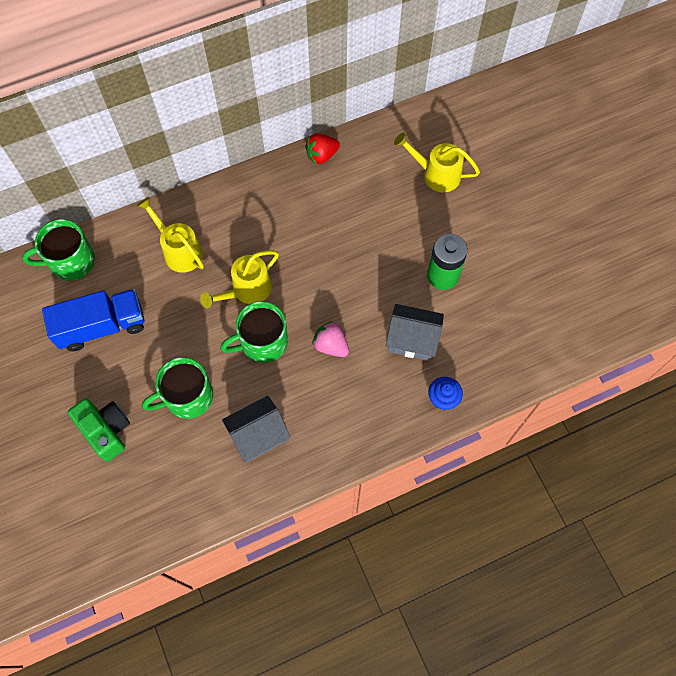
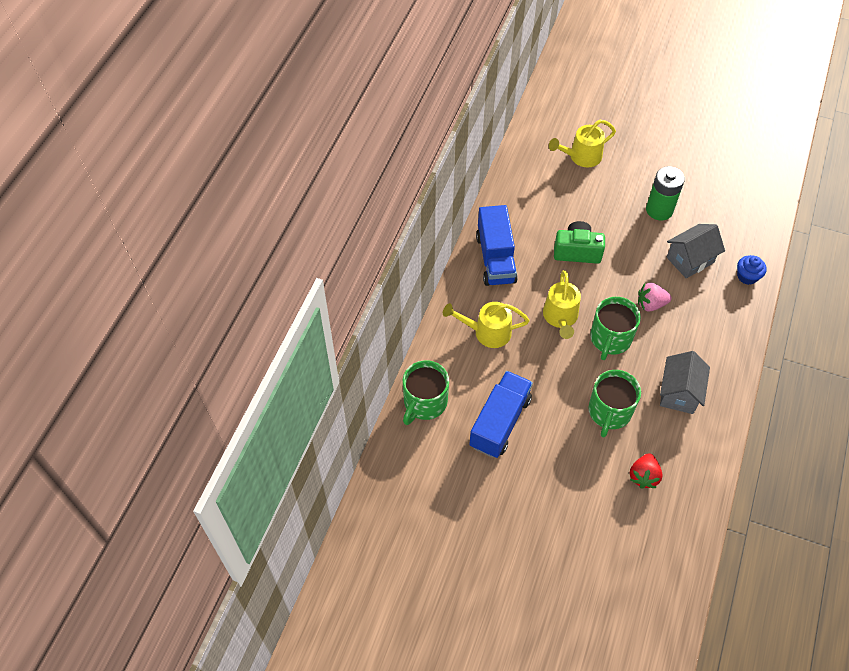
camera: 45 degrees left, 10 degrees down
(106, 431) = (588, 480): green camera -> green camera (577, 251)
(258, 199) = (495, 258): none -> blue truck
(321, 155) = (500, 201): red strawberry -> red strawberry (643, 476)

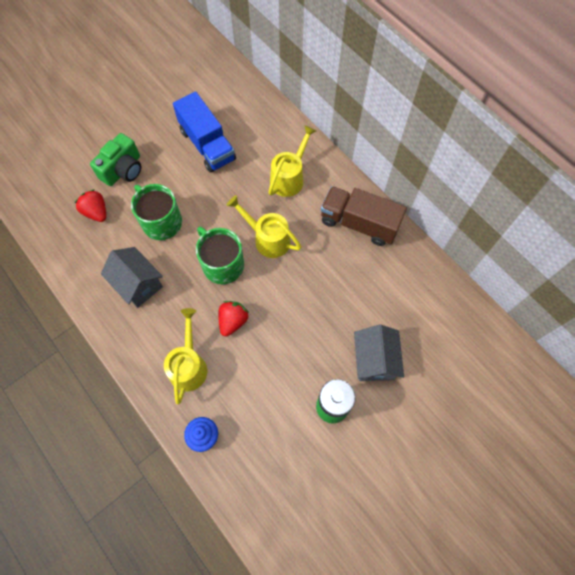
camera: 120 degrees right, 10 degrees up
(424, 402) = (257, 108): green mug -> none
(495, 258) = (359, 223): blue truck -> brown truck
(577, 251) = (327, 295): green camera -> green camera (123, 170)
(581, 157) = (443, 374): yellow watering can -> yellow watering can (189, 365)
(650, 304) = (233, 321): pink strawberry -> red strawberry
(690, 260) = (256, 393): grey house -> grey house (374, 360)

